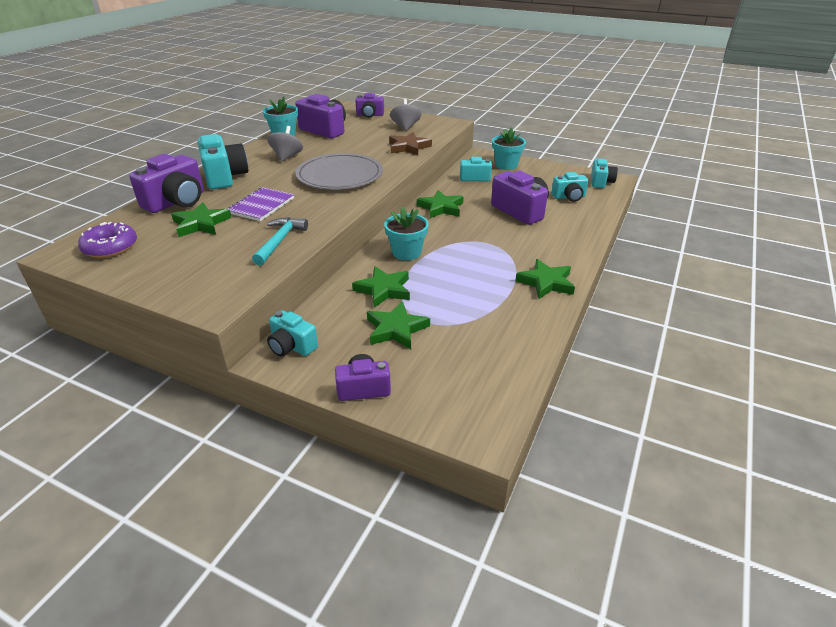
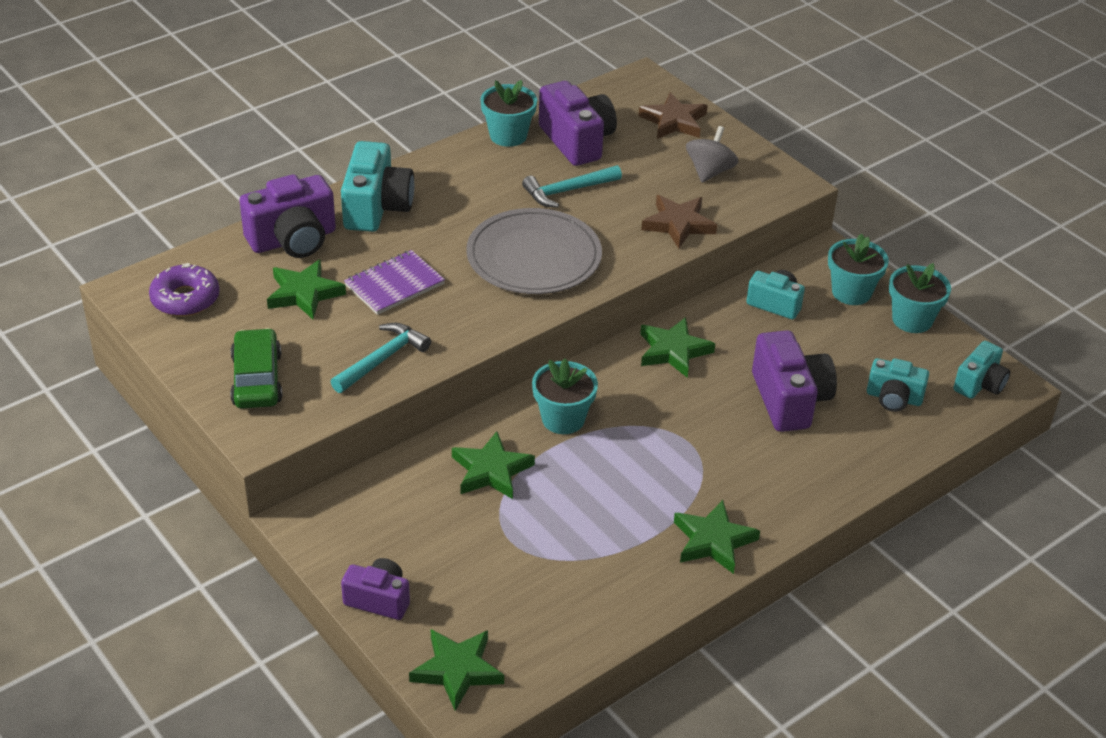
camera: 25 degrees right, 5 degrees up
(193, 274) = (257, 379): none -> green car
(287, 157) = (484, 189): grey spinning top -> none
(292, 346) = (333, 512): turquoise camera -> none
(336, 148) = (567, 191): none -> turquoise hammer
(370, 115) = (674, 121): purple camera -> brown star
(396, 329) = (466, 536): green star -> green star (457, 670)
(544, 168) = (912, 320): none -> turquoise flower pot

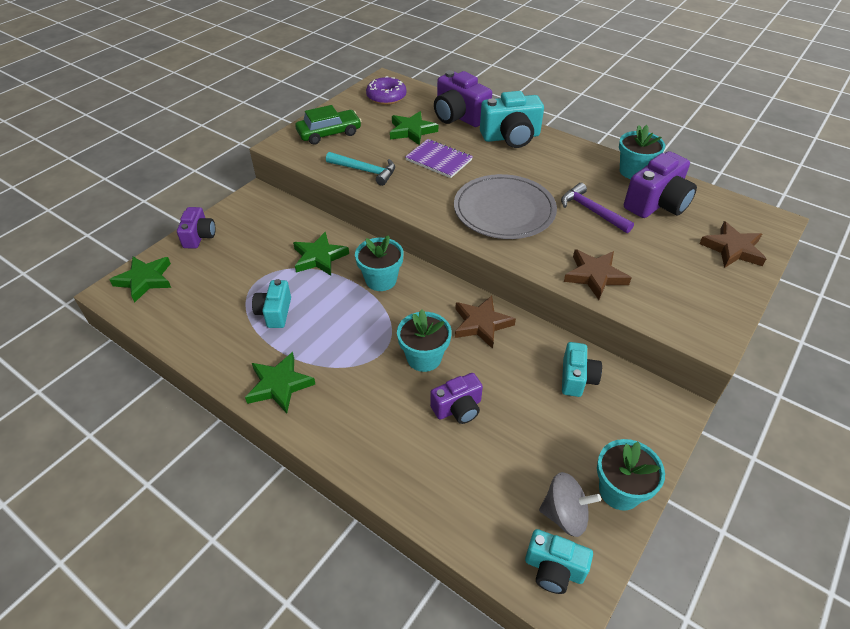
camera: 75 degrees right, 5 degrees up
(567, 191) = (591, 211): turquoise hammer -> purple hammer
(673, 351) = (481, 324): green star -> brown star
(709, 172) = (681, 282): grey spinning top -> grey spinning top (565, 514)
(789, 400) = (458, 408): purple camera -> purple camera, size x0.61
(851, 292) = (629, 433): turquoise flower pot -> turquoise flower pot (424, 357)
(894, 398) = (496, 489): turquoise camera -> turquoise camera (275, 312)

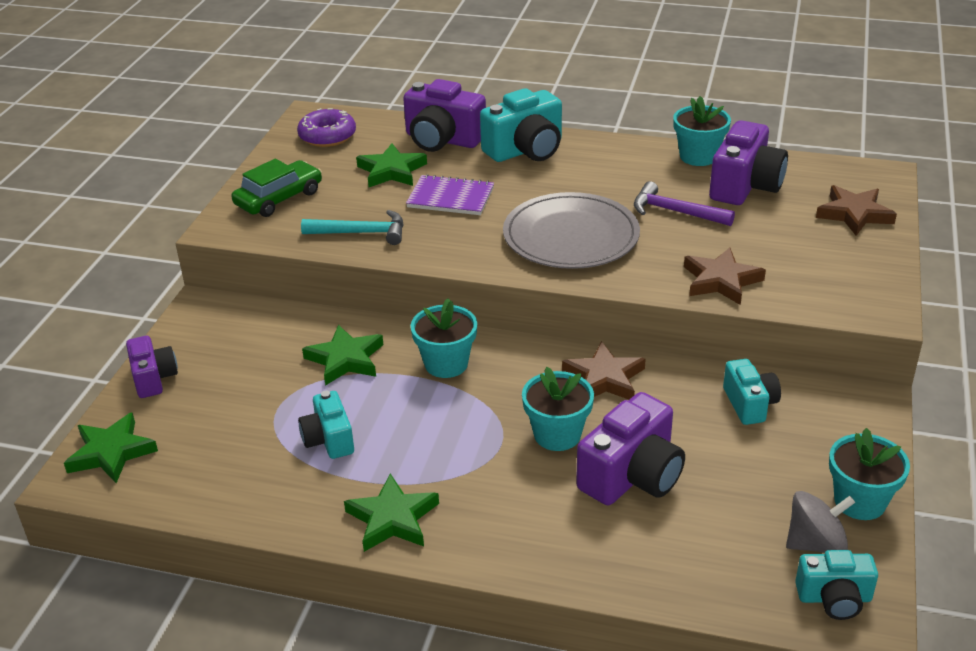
camera: 20 degrees left, 10 degrees down
(458, 408) = (632, 476): purple camera -> purple camera, size x1.64

